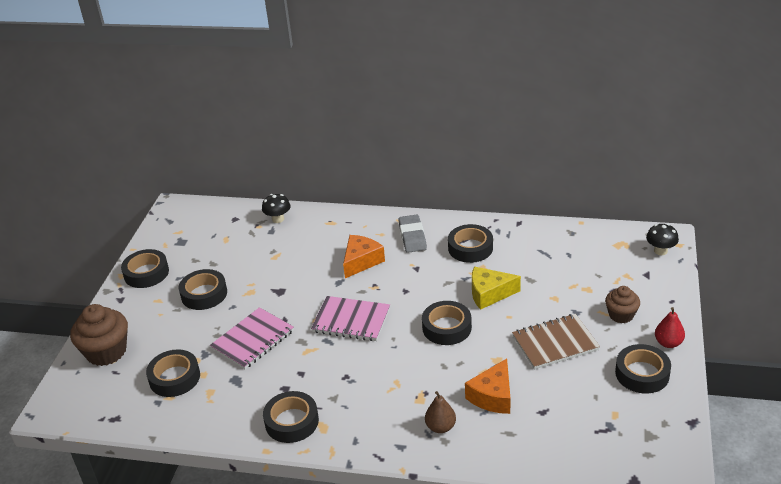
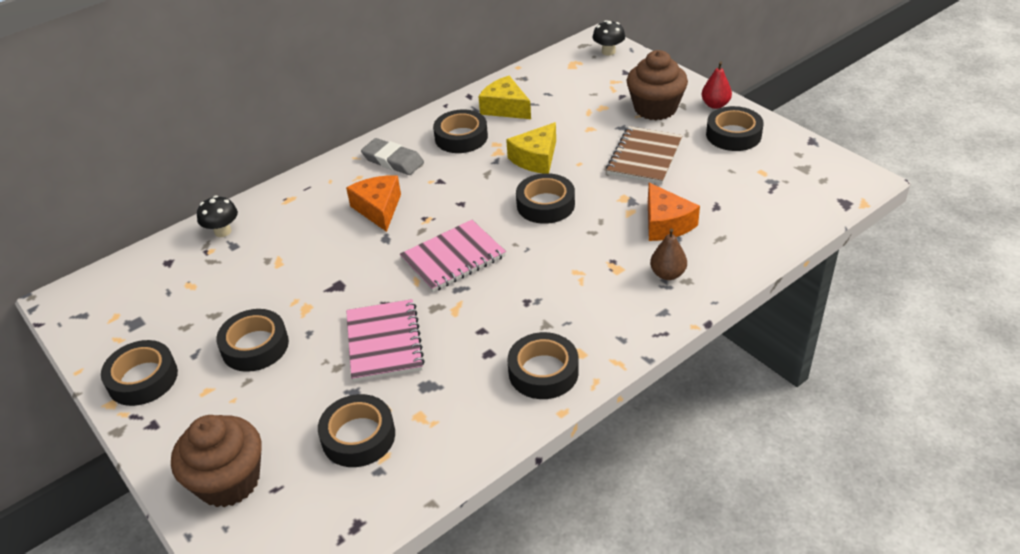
camera: 50 degrees left, 5 degrees up
(526, 246) = (505, 108): none -> yellow cheese
(621, 315) = (655, 108): brown cupcake -> brown cupcake, size x1.66

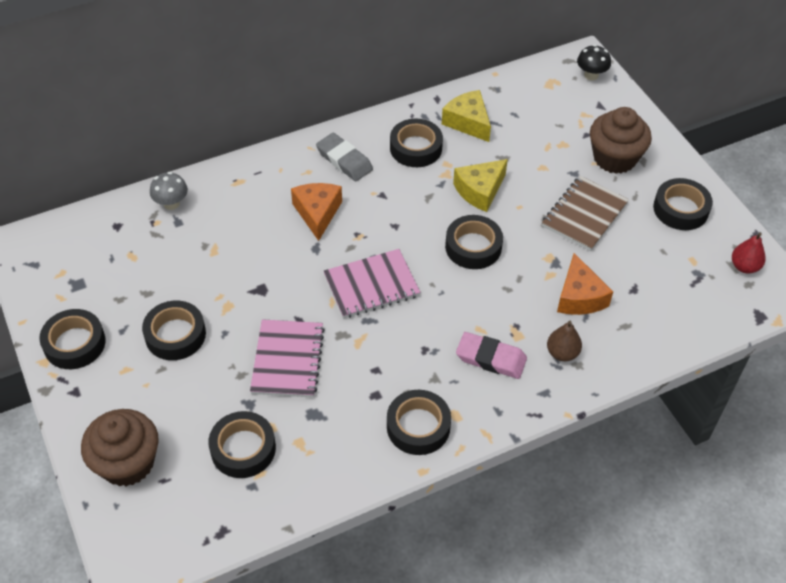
camera: 10 degrees right, 10 degrees up
(223, 231) = (171, 203): black mushroom -> grey mushroom
(597, 294) = (491, 358): none -> pink eraser
(715, 105) = (675, 168): red pear -> red pear (744, 266)

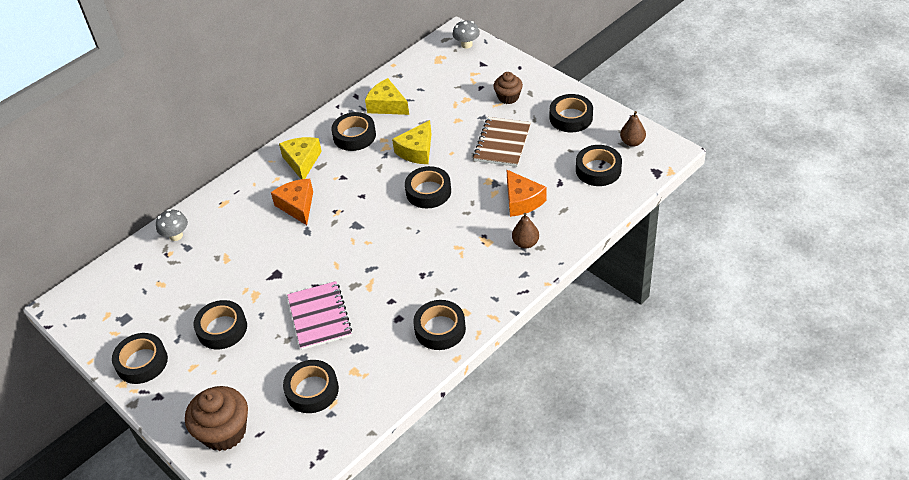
camera: 15 degrees left, 5 degrees down
(344, 160) = (302, 161): grey eraser -> yellow cheese
(371, 285) = (362, 243): pink notebook -> none
(491, 358) = (474, 264): pink eraser -> none
(591, 75) = (466, 44): black mushroom -> grey mushroom
(614, 158) = (508, 97): brown cupcake -> brown cupcake, size x0.60
(688, 288) = (598, 170): none -> black tape
(744, 266) = (632, 142): red pear -> brown pear

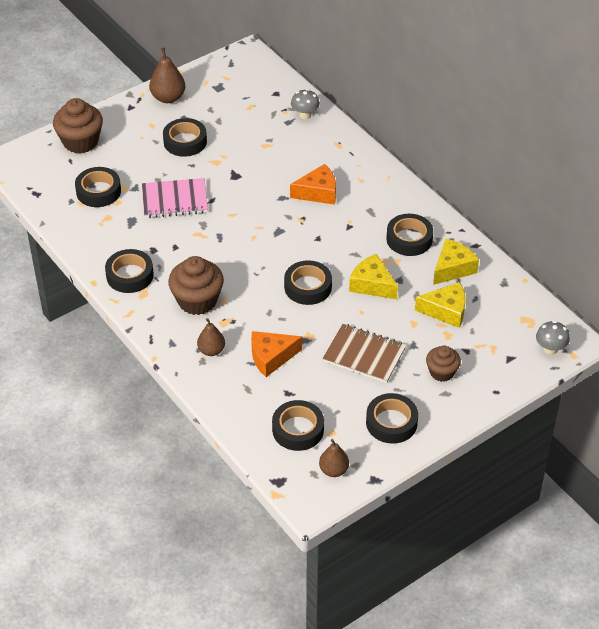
camera: 95 degrees right, 0 degrees up
(142, 362) = (168, 98): black tape -> brown pear
(302, 161) = (380, 199): yellow cheese -> yellow cheese (446, 311)
(464, 267) = (197, 301): none -> brown cupcake

